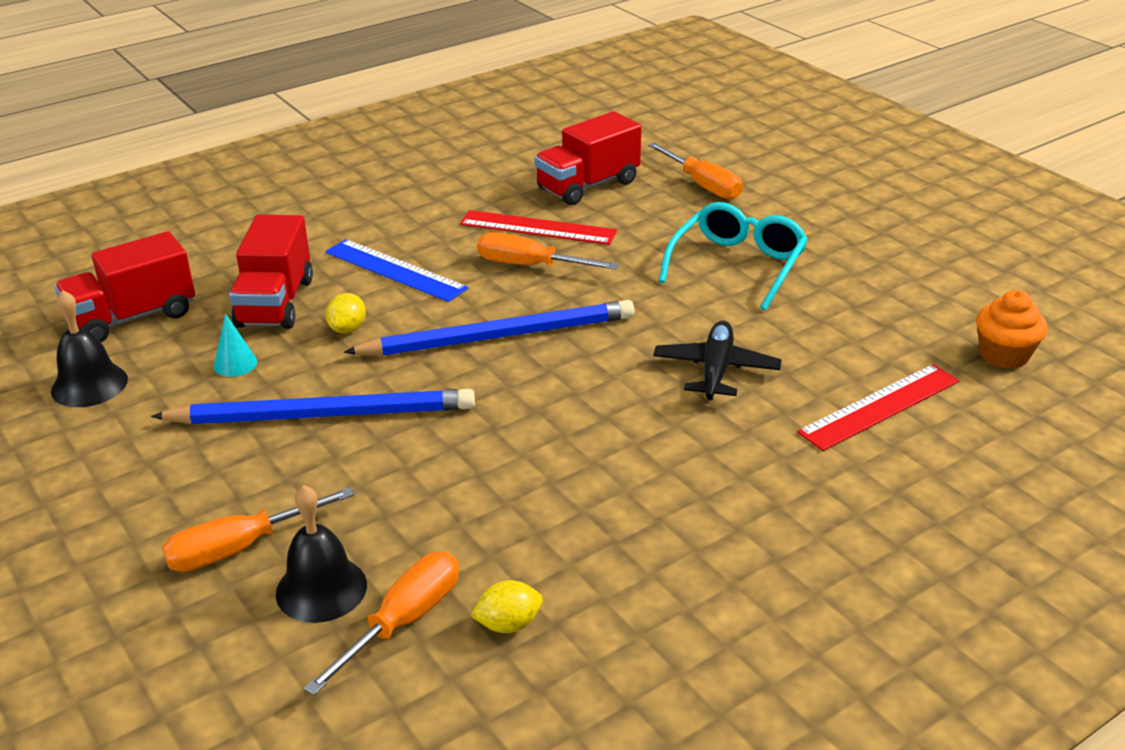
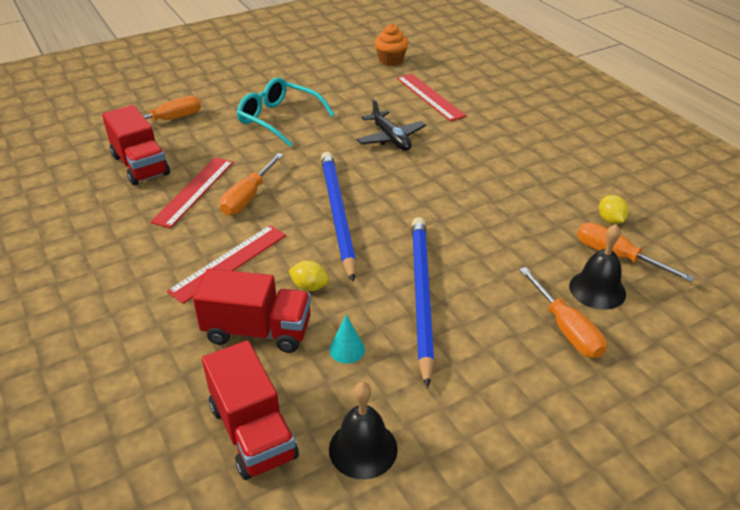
camera: 85 degrees left, 5 degrees up
(395, 270) = (229, 262): blue ruler -> red ruler
(715, 370) = (391, 138): black plane -> black plane turned 135 degrees counterclockwise

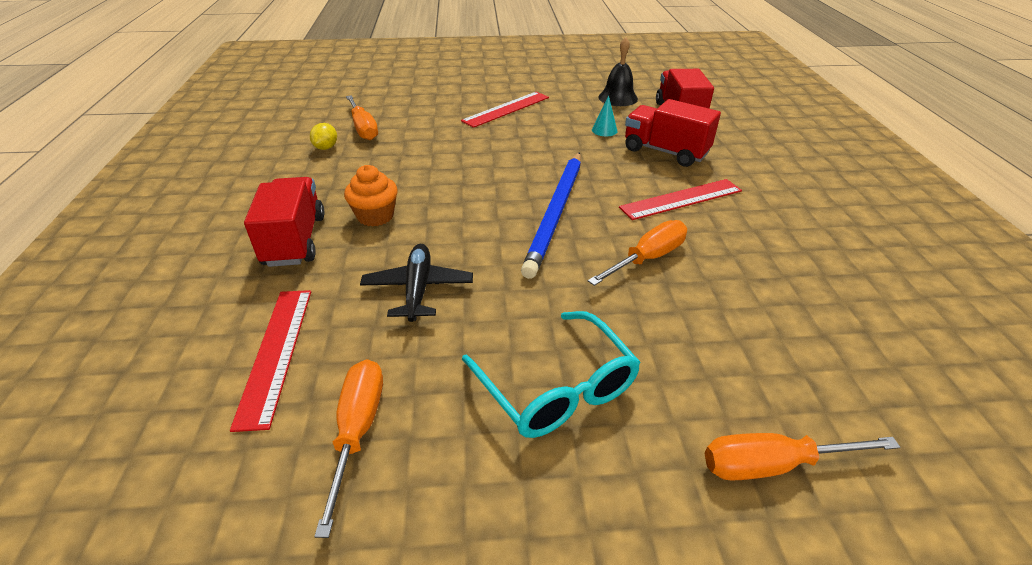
camera: 155 degrees left, 0 degrees up
(140, 165) = (804, 355): red truck -> red truck (295, 240)
(194, 191) = (716, 286): red ruler -> red ruler (506, 109)
(309, 287) = (614, 166): yellow lemon -> none
(391, 60) = (207, 510): orange cupcake -> orange cupcake (375, 216)
(421, 296) = (530, 142): blue pencil -> none
(566, 328) = (454, 108): orange screwdriver -> orange screwdriver (357, 431)
(597, 289) = (406, 118): black bell -> none

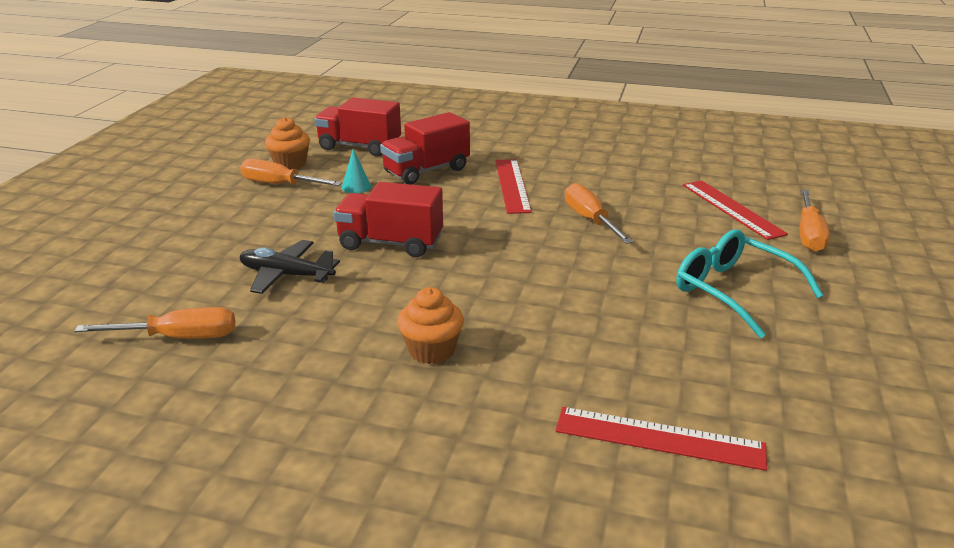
camera: 70 degrees left, 10 degrees down
(295, 240) = (448, 417): red truck -> red truck (390, 243)
(326, 147) = (208, 376): yellow lemon -> none
(357, 431) = (771, 392): orange screwdriver -> orange screwdriver (280, 185)
(418, 289) = (586, 338): black plane -> black plane (286, 275)
(506, 109) = (243, 227): red ruler -> red ruler (732, 209)
(556, 213) = (497, 244): blue pencil -> none
(556, 387) = (734, 291): turquoise glasses -> turquoise glasses turned 120 degrees counterclockwise
(618, 98) = (290, 164): black bell -> orange cupcake

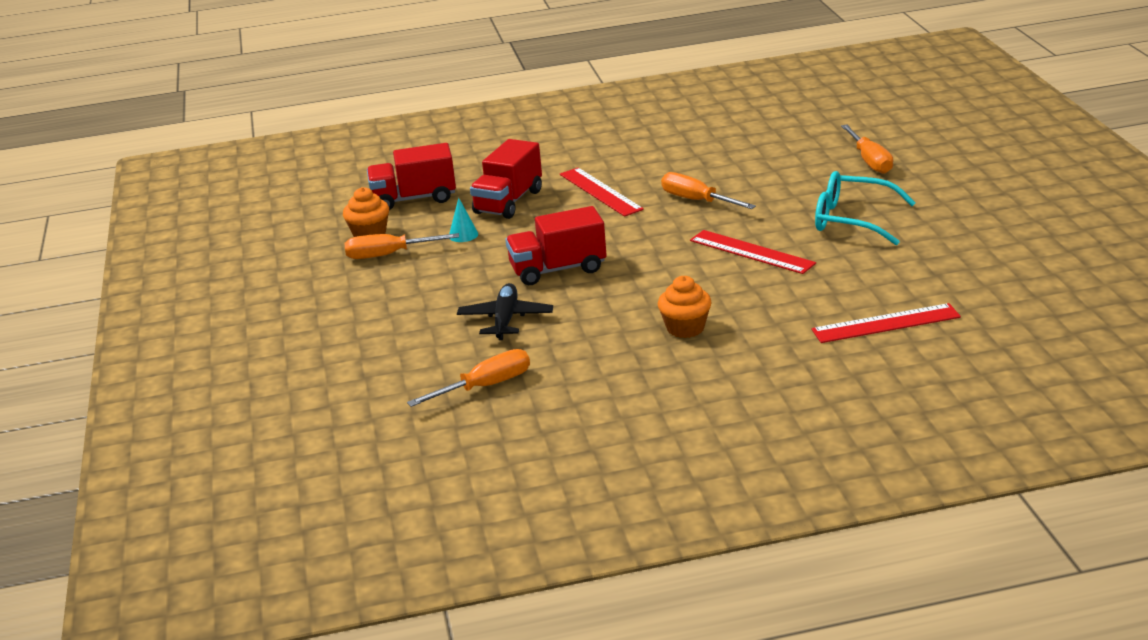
camera: 25 degrees left, 0 degrees up
(286, 275) = (505, 320): black plane -> black plane turned 105 degrees clockwise
(732, 209) = (797, 158): red ruler -> red ruler (751, 252)

